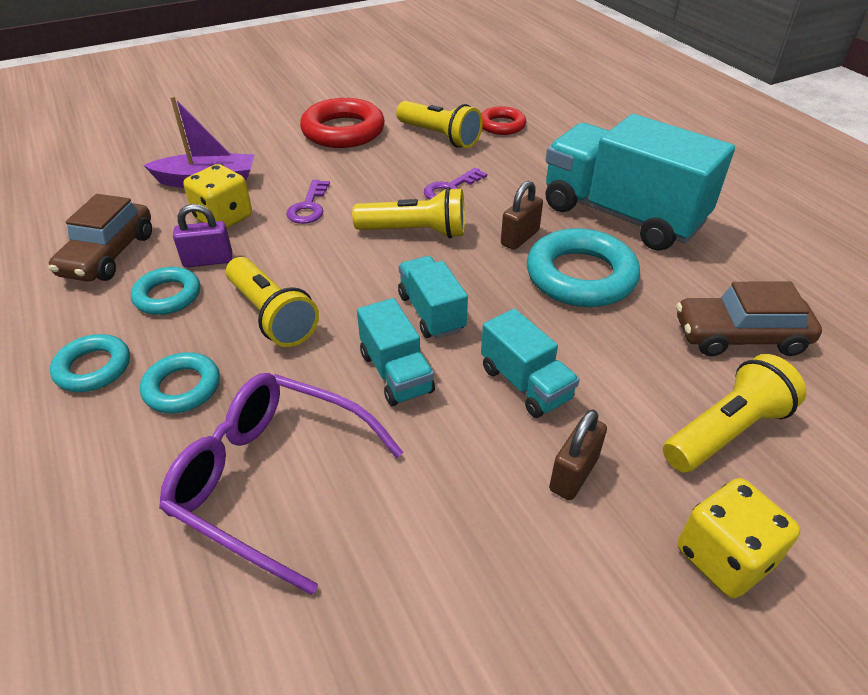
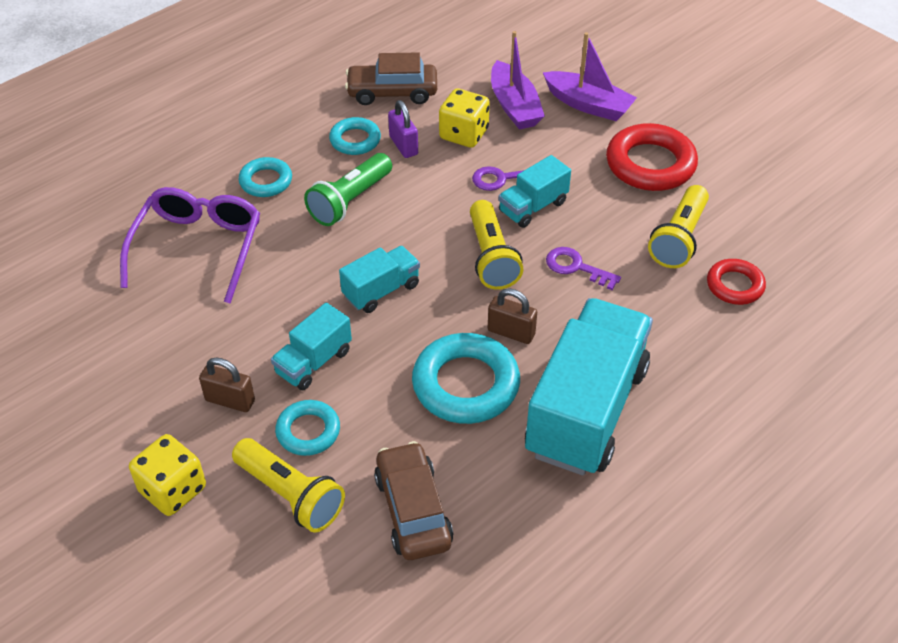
camera: 75 degrees right, 5 degrees up
(93, 368) = (273, 134): turquoise ring -> turquoise ring (308, 431)
(241, 144) = (588, 105): none -> purple boat
(272, 316) = (350, 201): yellow flashlight -> green flashlight
(396, 373) = (307, 285): turquoise truck -> turquoise truck (533, 207)

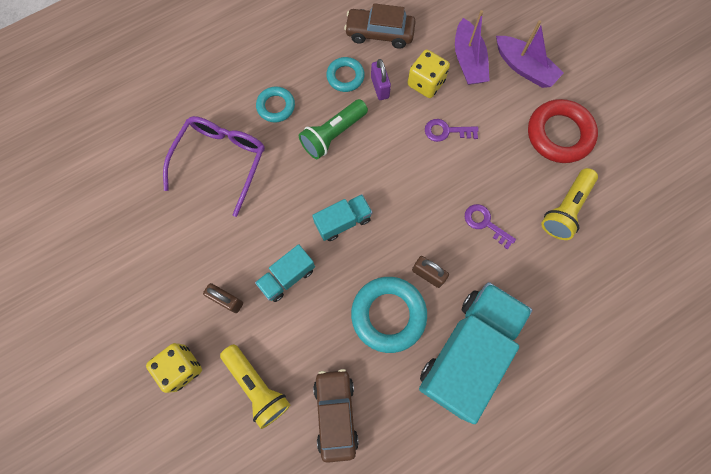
camera: 10 degrees right, 25 degrees up
(308, 431) = (275, 336): turquoise ring -> none
(491, 257) = (426, 204): yellow flashlight -> none
(533, 207) = (464, 162): turquoise truck -> none
(735, 285) = (597, 259): red ring -> none

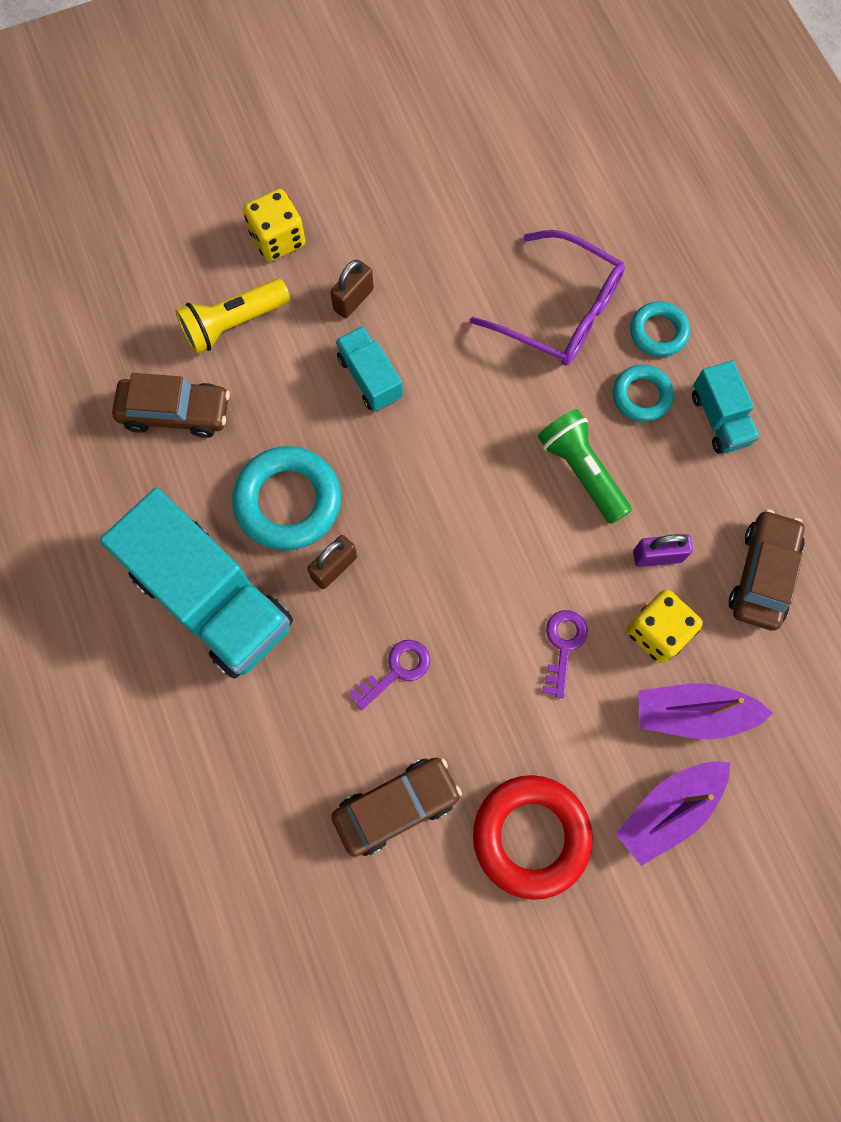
camera: 100 degrees right, 0 degrees up
(343, 221) = (437, 463): turquoise truck -> turquoise truck (719, 419)
(345, 77) = (683, 506): turquoise ring -> turquoise ring (658, 332)
(565, 209) = (396, 806): yellow flashlight -> brown car

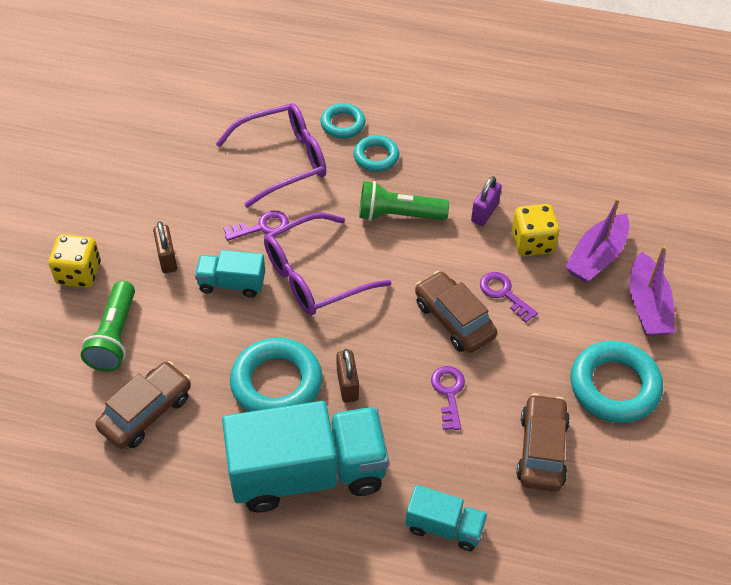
camera: 55 degrees left, 20 degrees down
(233, 324) = (114, 337): yellow flashlight -> green flashlight
(439, 446) = (315, 275): none -> purple glasses
(459, 354) = (262, 227): none -> purple key
(531, 836) = (614, 386): red ring -> turquoise ring
(719, 419) = (424, 131): turquoise truck -> turquoise truck (444, 527)
(762, 575) = (537, 172): brown car -> brown car (454, 320)

